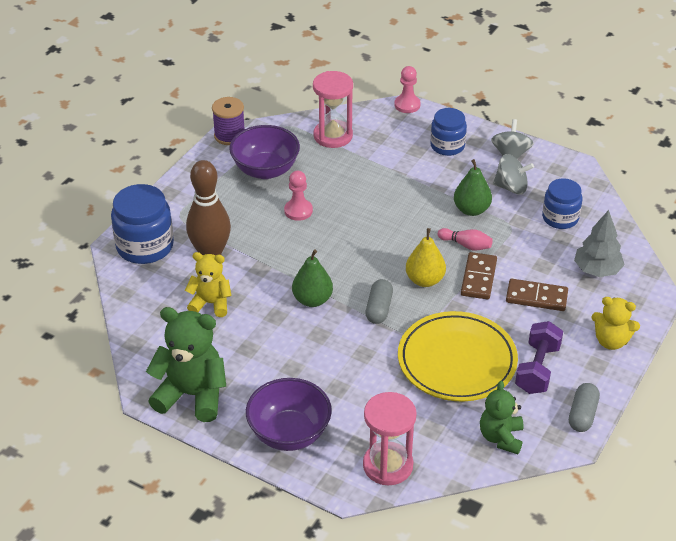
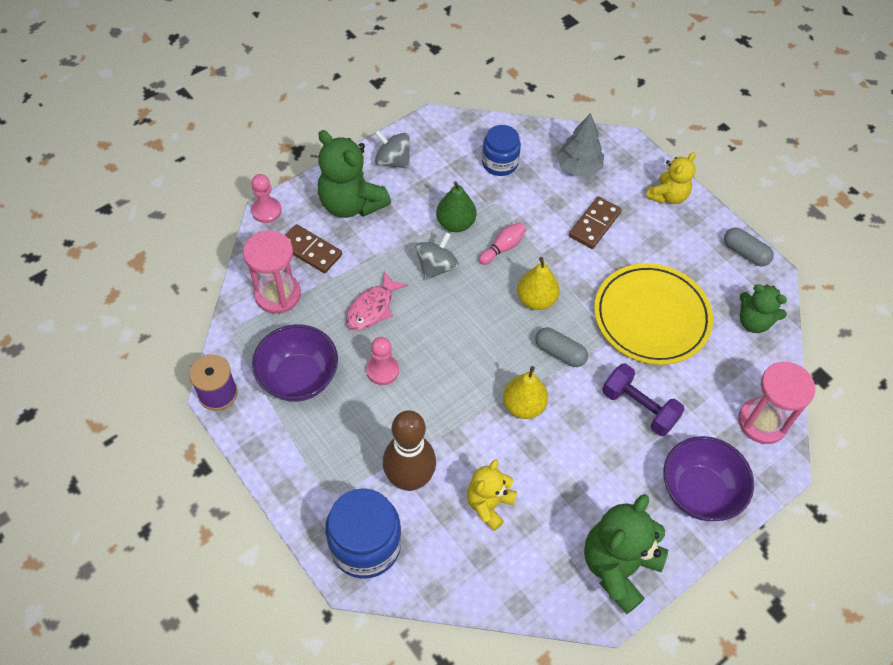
camera: 70 degrees left, 15 degrees up
(312, 300) = (523, 406): green pear -> yellow pear
(353, 188) = (372, 308): none -> pink fish
(447, 146) = (351, 204): blue jar -> green teddy bear
(478, 278) = (551, 257): brown domino -> brown domino (310, 250)
(511, 187) = (439, 180): grey spinning top -> grey spinning top (436, 267)
(537, 369) = (682, 261): purple dumbbell -> purple dumbbell (639, 407)

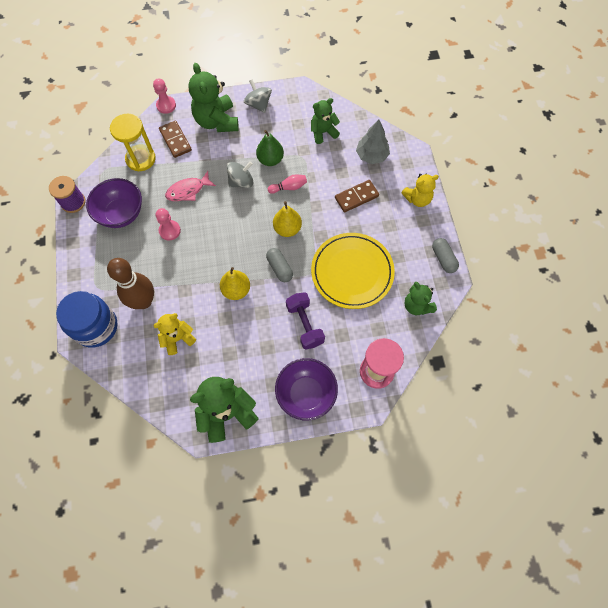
camera: 30 degrees right, 10 degrees up
(278, 294) = (141, 159): pink hourglass -> yellow hourglass
(499, 163) = (323, 132): blue jar -> green teddy bear

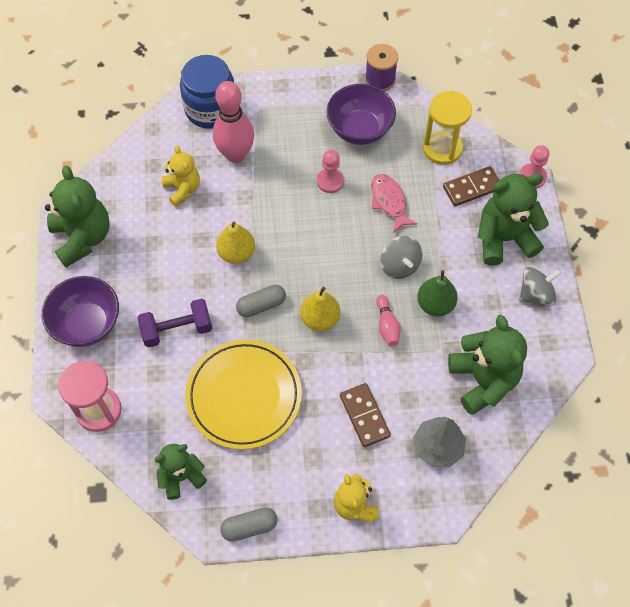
camera: 95 degrees right, 5 degrees down
(143, 301) = (236, 154): brown bowling pin -> pink bowling pin
(323, 132) = (483, 380): green teddy bear -> green teddy bear, size x1.63

